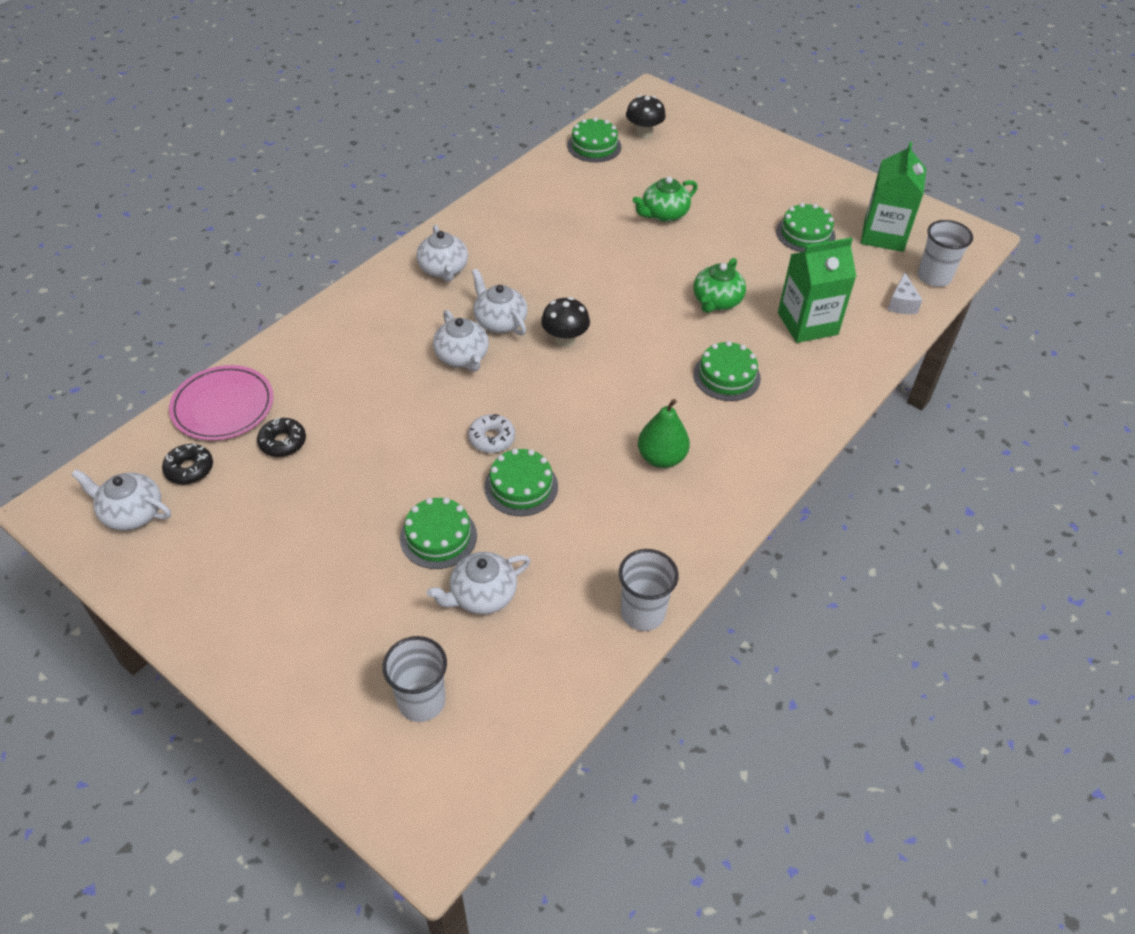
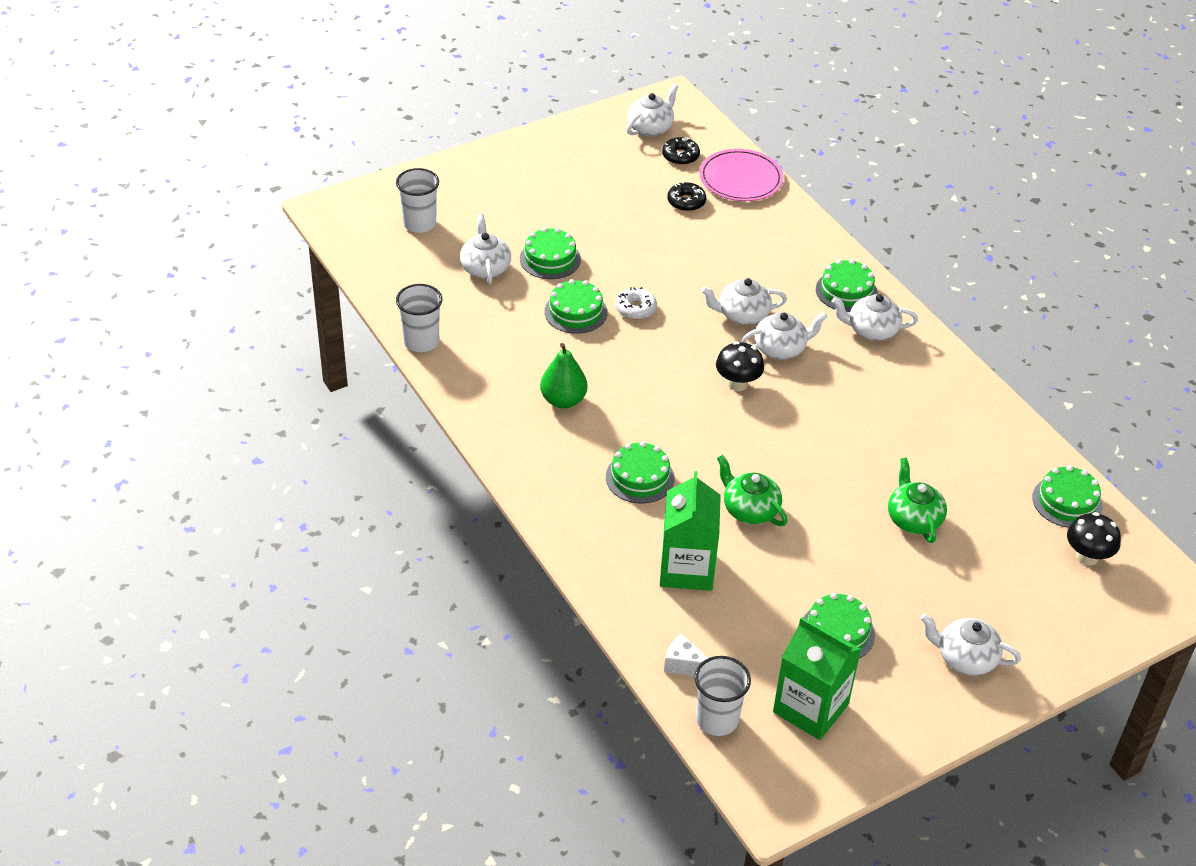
camera: 110 degrees right, 5 degrees down
(392, 294) = (846, 291): none -> green cake
(780, 174) = (965, 658): none -> white teapot

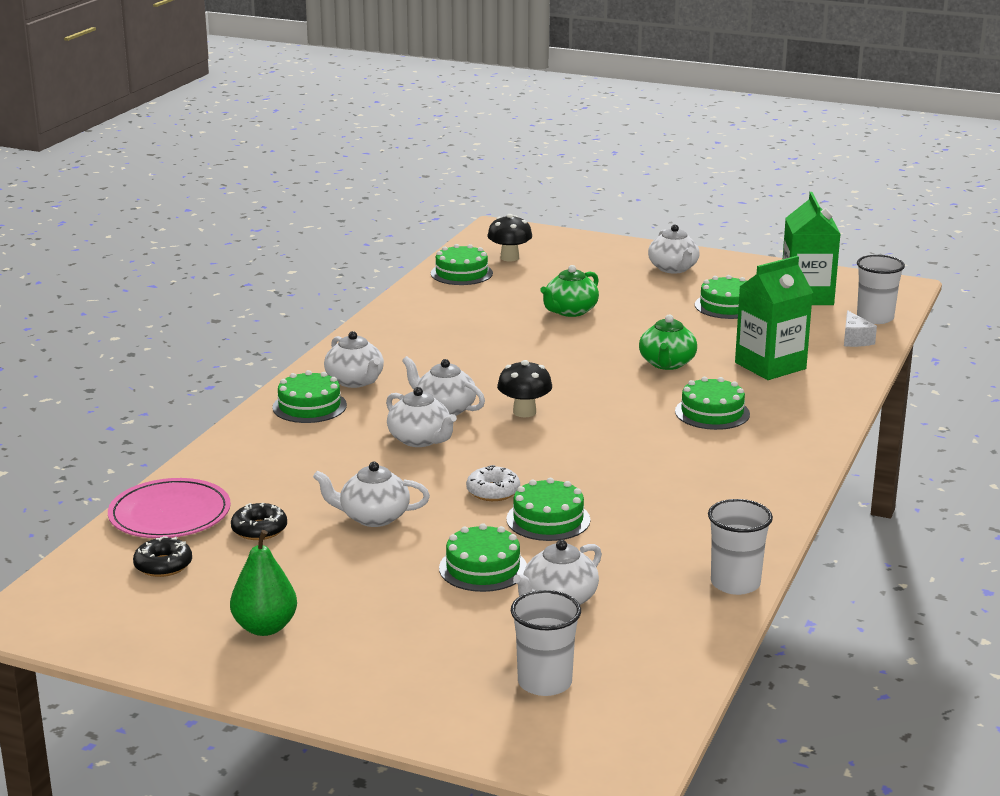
camera: 125 degrees left, 20 degrees down
(563, 400) = (683, 477): green pear -> green pear (265, 627)
(650, 128) = (117, 607): white teapot -> white teapot (373, 517)

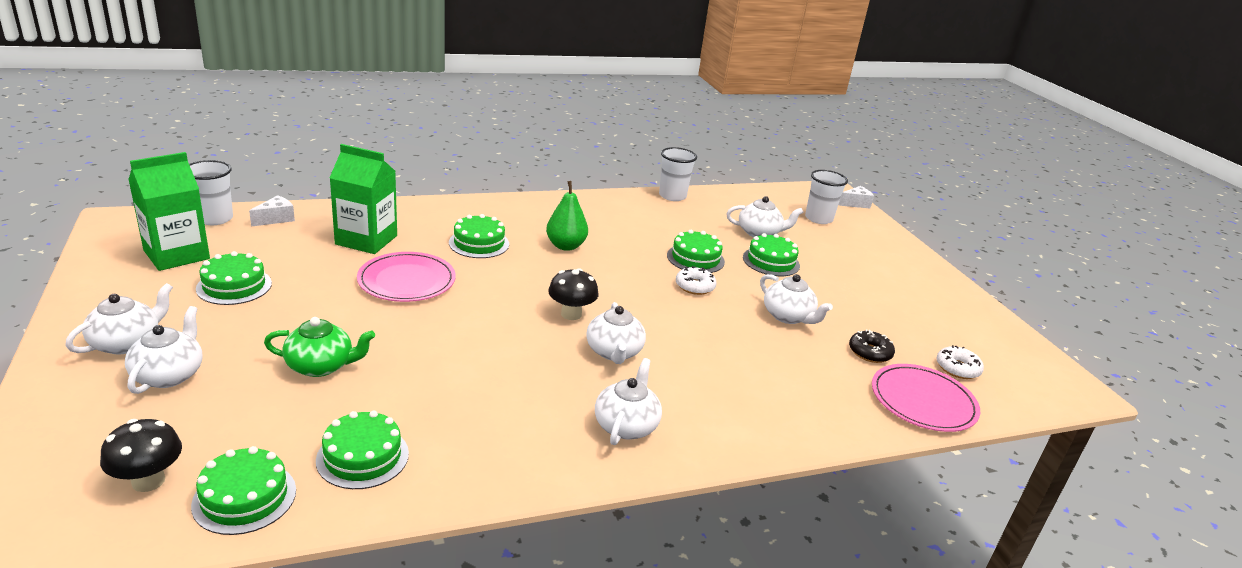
camera: 135 degrees left, 5 degrees up
(163, 565) = (957, 368): black donut -> white donut
(265, 627) = (924, 303): green pear -> green pear (566, 246)
(309, 406) = (703, 426): green cake -> green cake (362, 457)
(420, 440) = (674, 342): white teapot -> white teapot (169, 375)
(552, 763) = (855, 204): none -> white cheese
(667, 363) = (407, 281): green teapot -> pink plate

